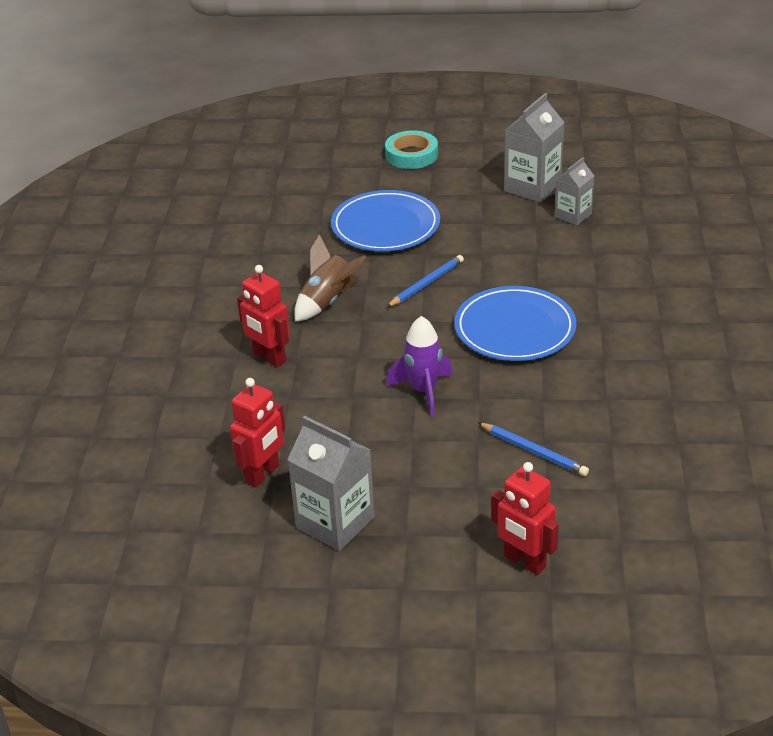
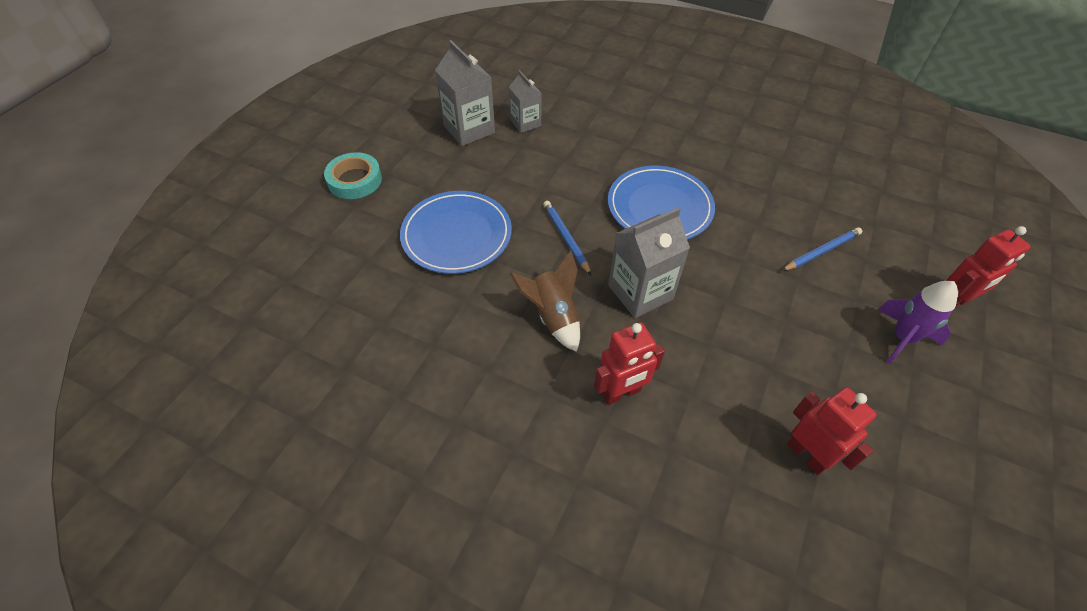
camera: 70 degrees left, 15 degrees up
(335, 522) = (889, 415): grey carton -> grey carton (640, 292)
(423, 391) = (721, 292): purple rocket -> purple rocket (902, 338)

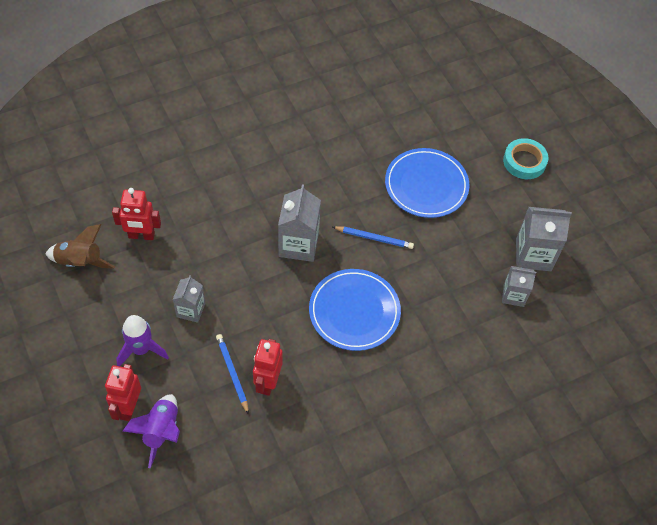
camera: 125 degrees right, 5 degrees up
(553, 316) = (322, 191): brown rocket -> brown rocket (80, 262)
(621, 393) = (248, 187): red robot -> red robot (267, 382)
(816, 329) = (190, 310): none -> grey carton
(821, 251) = (232, 373): blue pencil -> blue pencil turned 150 degrees clockwise
(931, 263) = (161, 432): none -> purple rocket

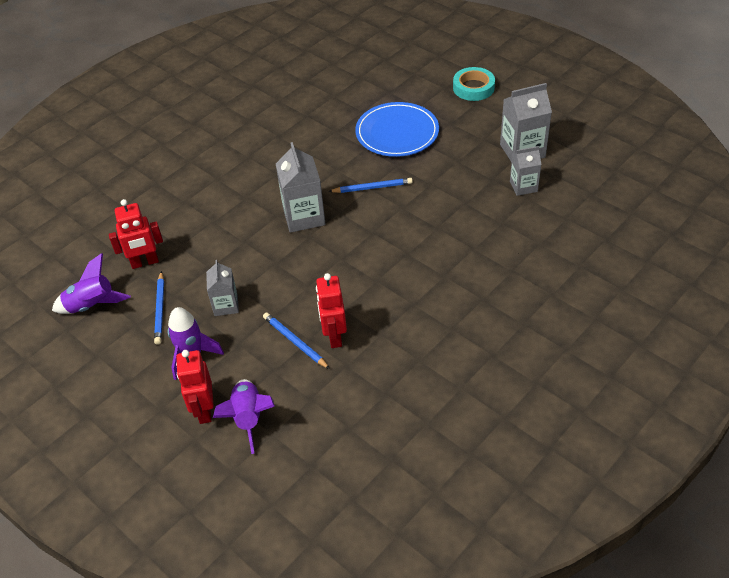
camera: 15 degrees left, 10 degrees down
(80, 262) = (92, 306): brown rocket -> purple rocket
(134, 290) = (160, 309): none -> blue pencil
(354, 311) = (386, 250): blue plate -> none

